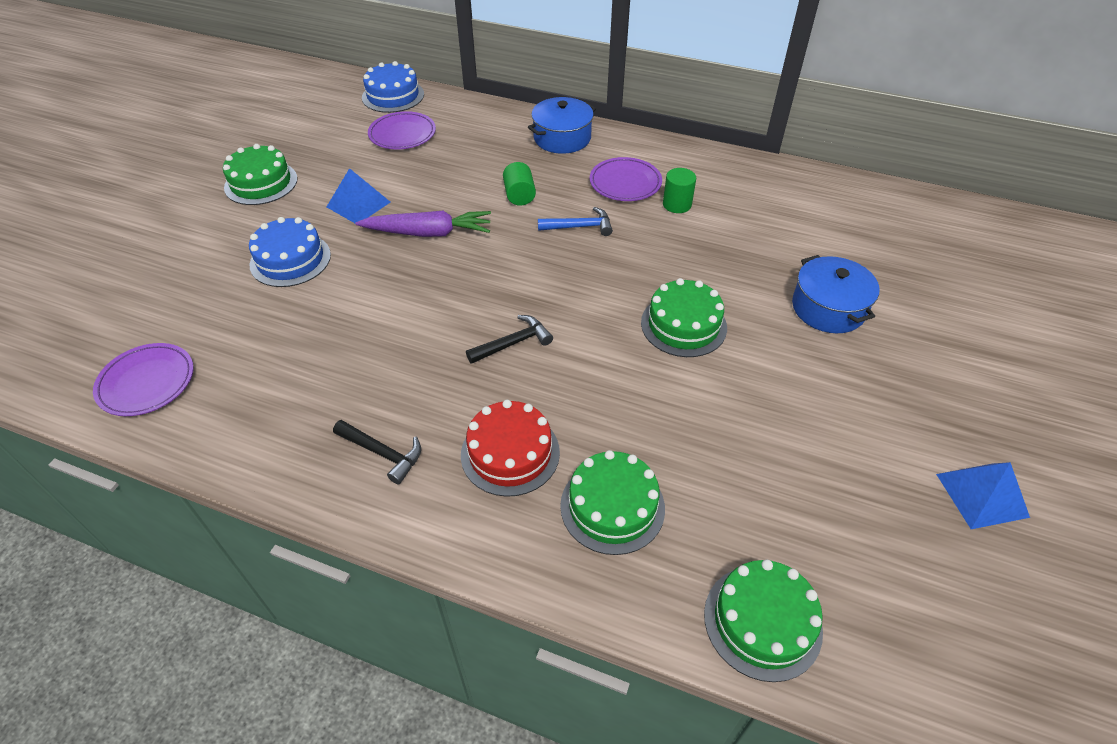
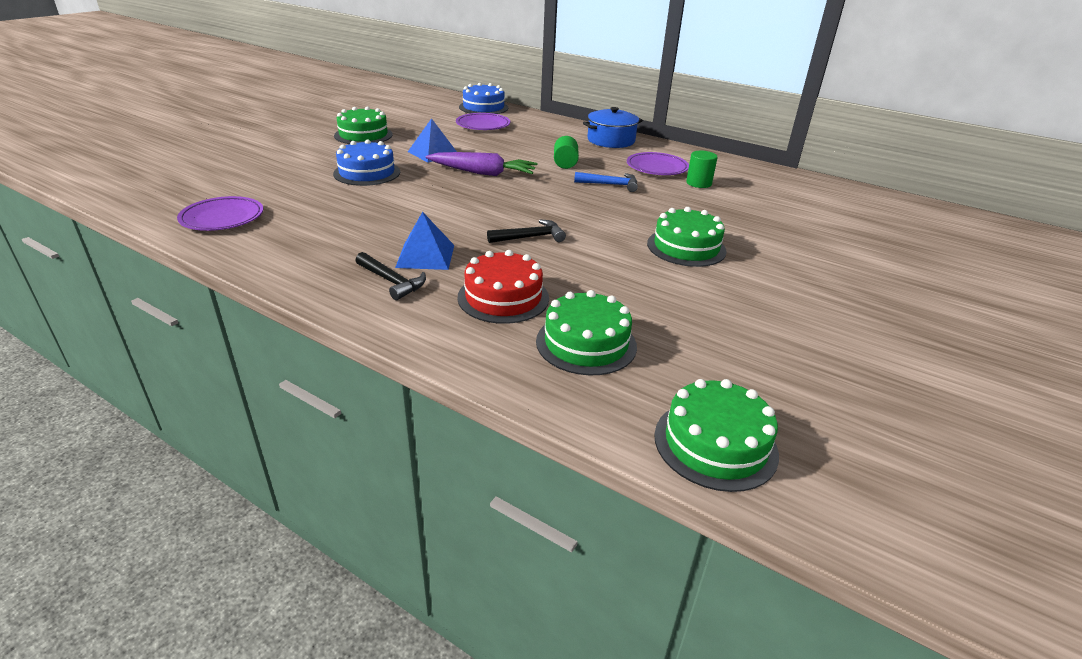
camera: 10 degrees right, 15 degrees down
(828, 308) = (826, 255): blue pot -> none
(981, 495) = (969, 394): blue pyramid -> blue pyramid (425, 256)

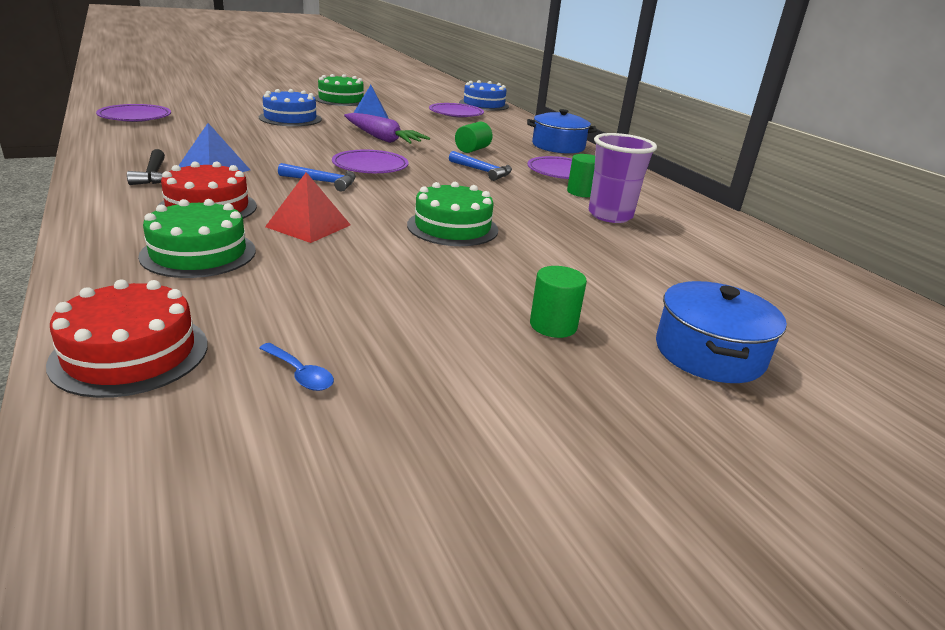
camera: 30 degrees right, 5 degrees down
(530, 237) = (323, 182): black hammer -> blue hammer
(531, 207) = (370, 166): none -> purple plate
(603, 285) = (308, 226): none -> red pyramid
(715, 444) = (130, 353): green cake -> red cake
(746, 199) = (610, 215): none -> purple cup
(822, 404) = (300, 374): none -> blue spoon
(863, 303) = (553, 325): none -> green cylinder
(948, 288) = (709, 353): none -> blue pot

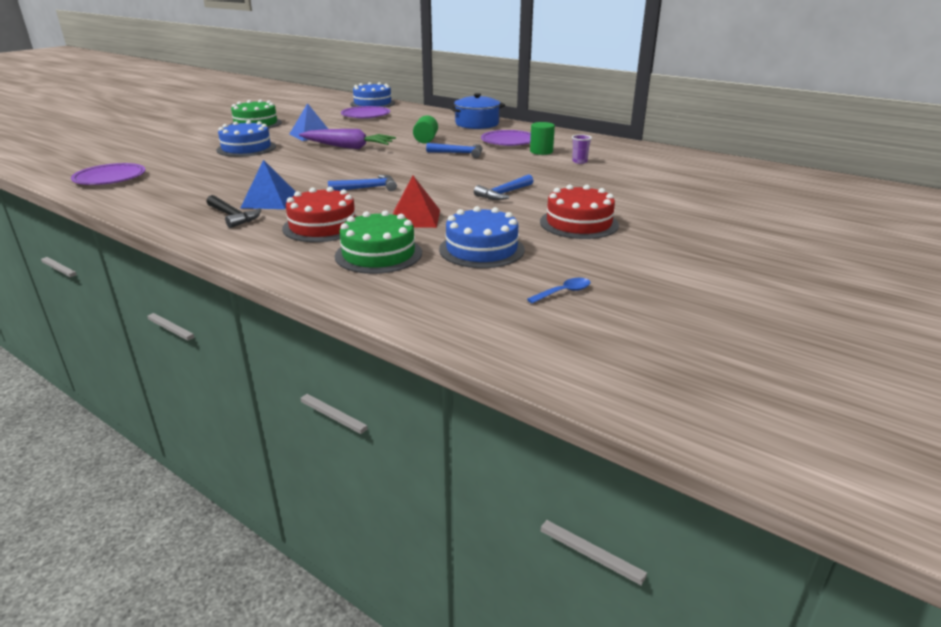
camera: 25 degrees left, 0 degrees up
(130, 353) = (454, 315): red cake -> red cake (579, 223)
(300, 374) = (563, 292): blue spoon -> blue spoon turned 45 degrees counterclockwise
(309, 283) = (481, 249): none -> blue cake
(370, 166) = (379, 169): purple plate -> none
(452, 227) = (504, 193): green cake -> blue hammer
(553, 325) = (644, 229): green cylinder -> none
(610, 215) = (579, 161): purple cup -> purple cup, size x0.45
(709, 353) = (731, 219): blue pot -> none

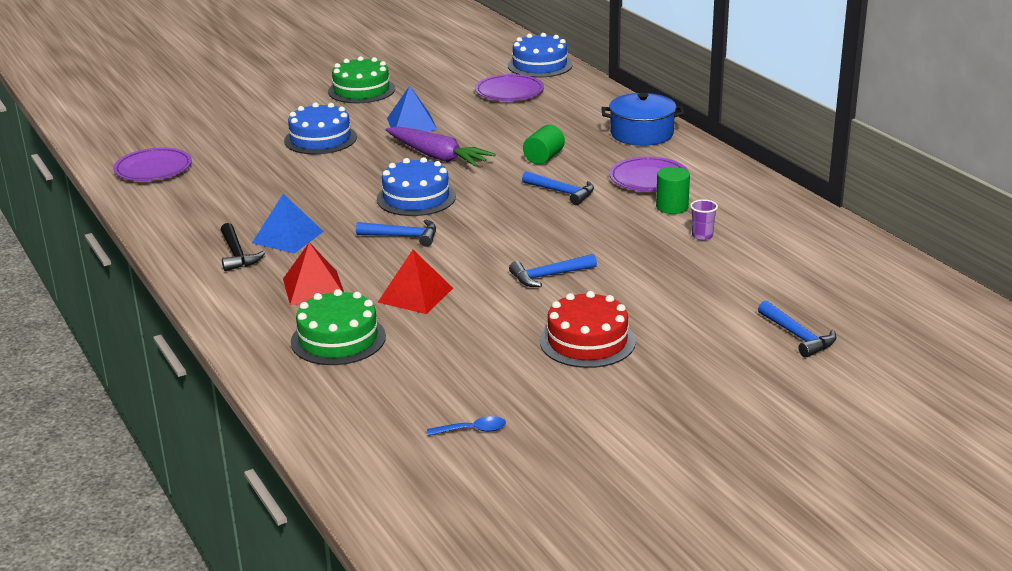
camera: 25 degrees right, 0 degrees up
(323, 226) = (313, 287): red cake -> red pyramid
(481, 249) = (445, 356): blue cake -> blue cake (416, 198)
(711, 199) = (798, 336): none -> blue hammer

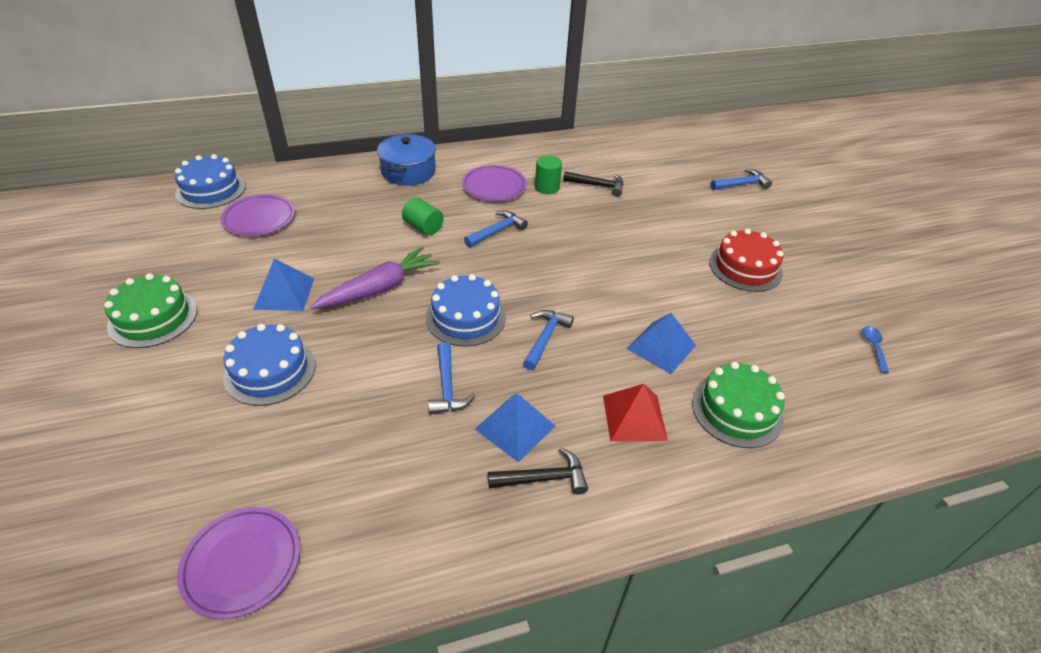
camera: 80 degrees left, 15 degrees up
(415, 295) = (661, 347): red pyramid -> blue pyramid
(548, 276) = (642, 266): blue hammer -> blue hammer (447, 387)
(702, 236) = (598, 186): purple cup -> black hammer

